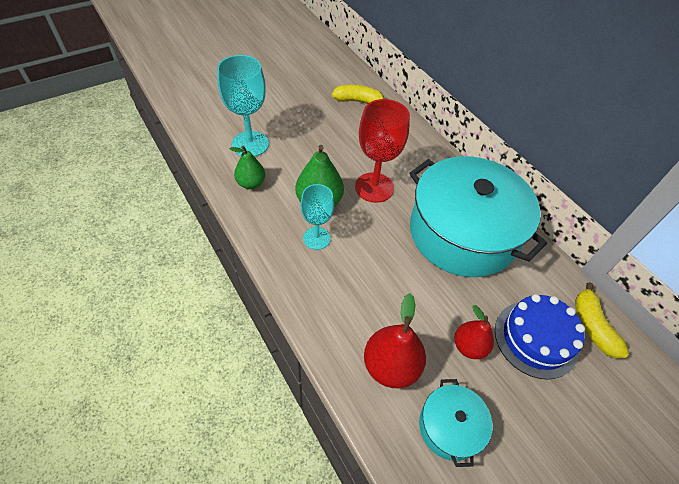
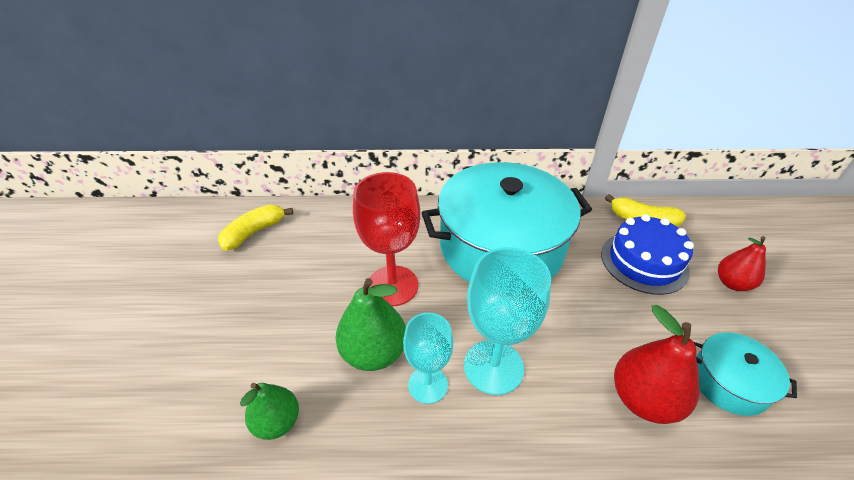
camera: 55 degrees left, 10 degrees down
(250, 144) = (204, 386): turquoise goblet -> turquoise goblet (493, 367)
(469, 346) = (638, 315): red pear -> red pear (732, 283)

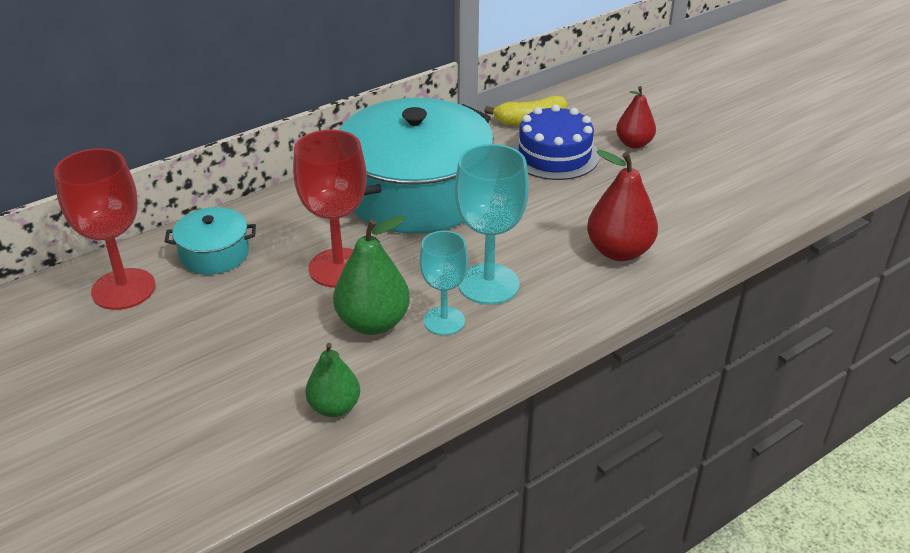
camera: 35 degrees left, 5 degrees down
(254, 232) = (123, 289): yellow banana -> red goblet
(728, 382) = (670, 214): turquoise pot -> turquoise pot (214, 254)

